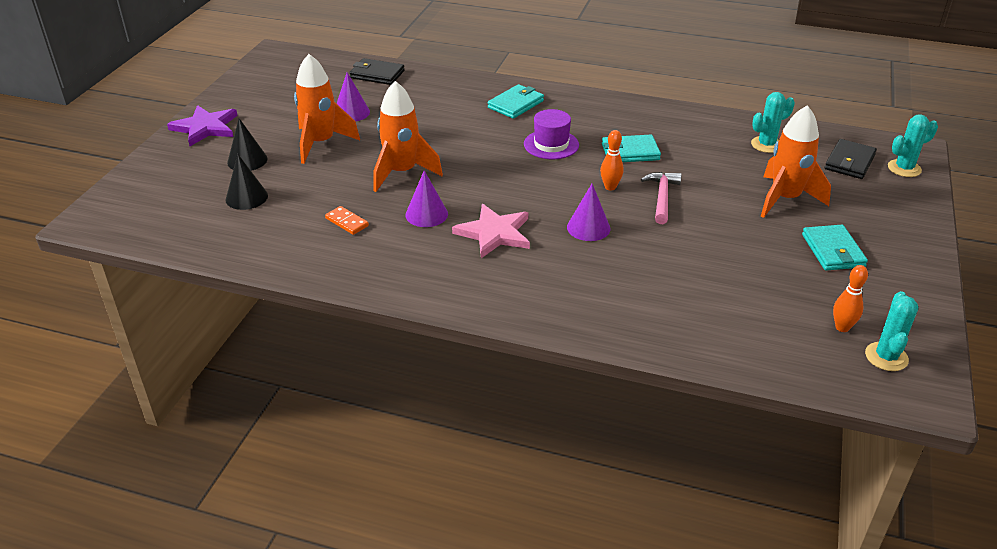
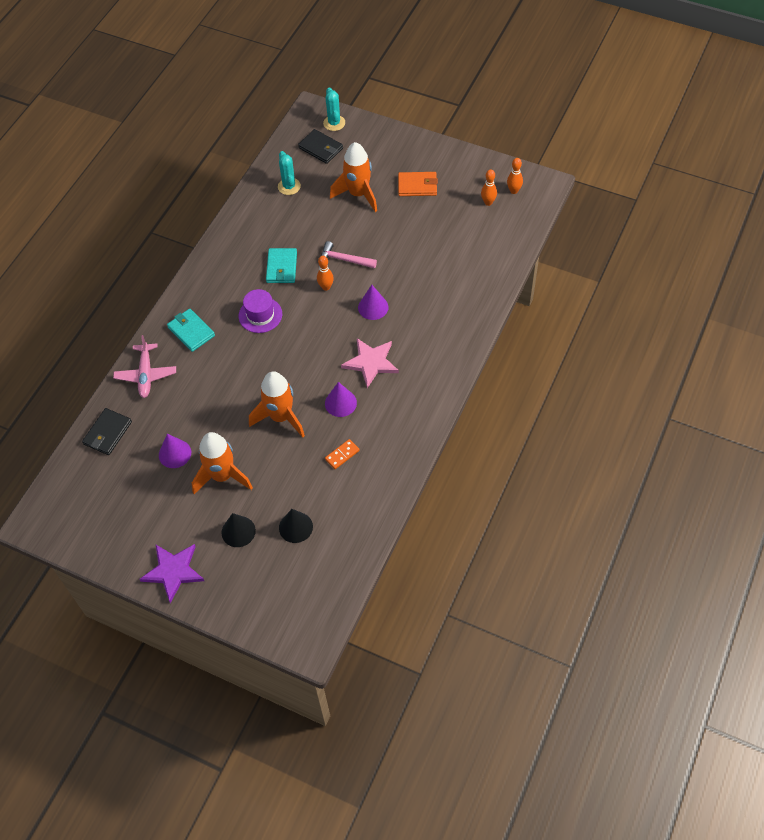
camera: 80 degrees left, 20 degrees up
(452, 86) = (146, 375): none -> pink plane
(833, 251) = (417, 186): turquoise wallet -> orange wallet
(886, 357) = (514, 191): turquoise cactus -> orange bowling pin

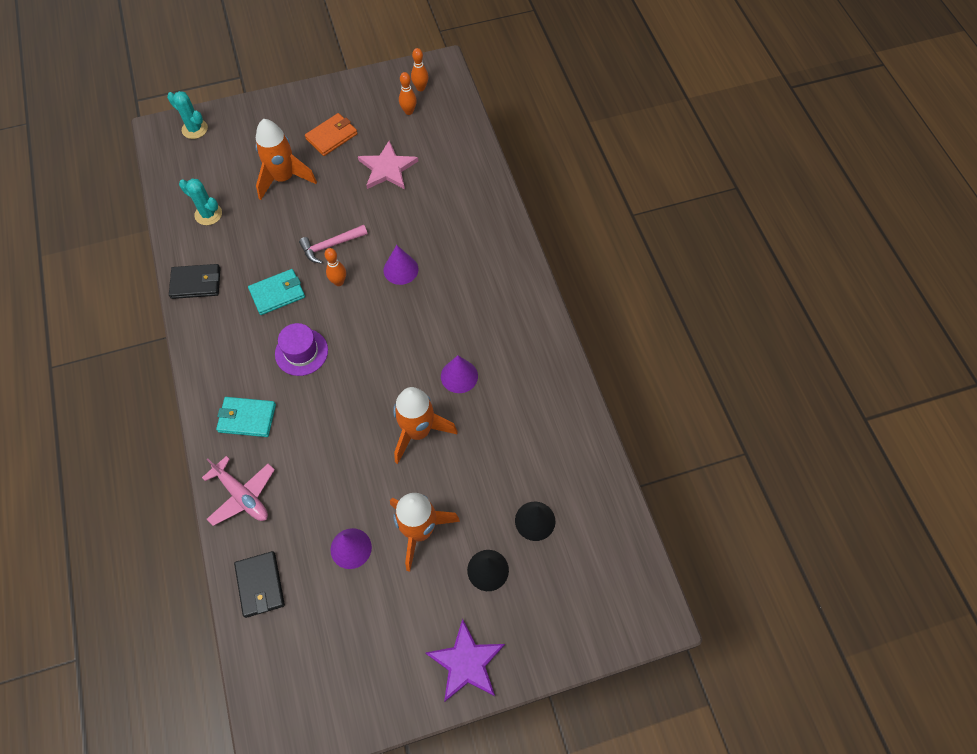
camera: 45 degrees left, 5 degrees up
(281, 267) = (277, 293): turquoise wallet -> turquoise wallet turned 75 degrees counterclockwise
(321, 148) = (204, 160): black wallet -> black wallet (196, 283)
(342, 455) = (508, 421): orange domino -> none
(371, 363) = (449, 320): pink star -> pink star (387, 168)

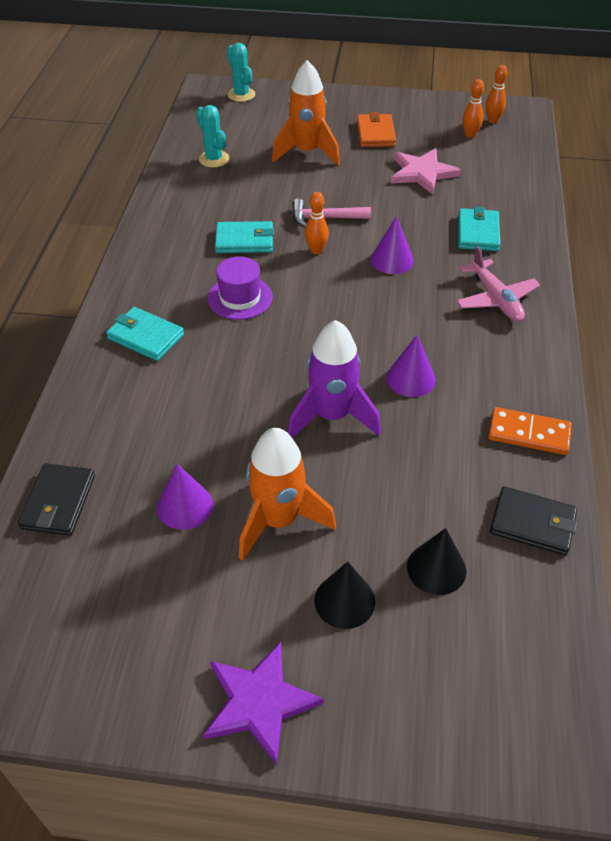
camera: 25 degrees right, 15 degrees down
(196, 283) = (167, 208): black wallet -> black wallet (532, 523)
(242, 495) = (95, 406): pink plane -> pink plane (495, 299)
(331, 136) = (375, 133): orange wallet -> orange wallet turned 75 degrees counterclockwise
(418, 431) = (332, 416): orange rocket -> purple rocket
(454, 217) = (478, 233): none -> turquoise wallet
(555, 390) = (529, 433): none -> orange domino

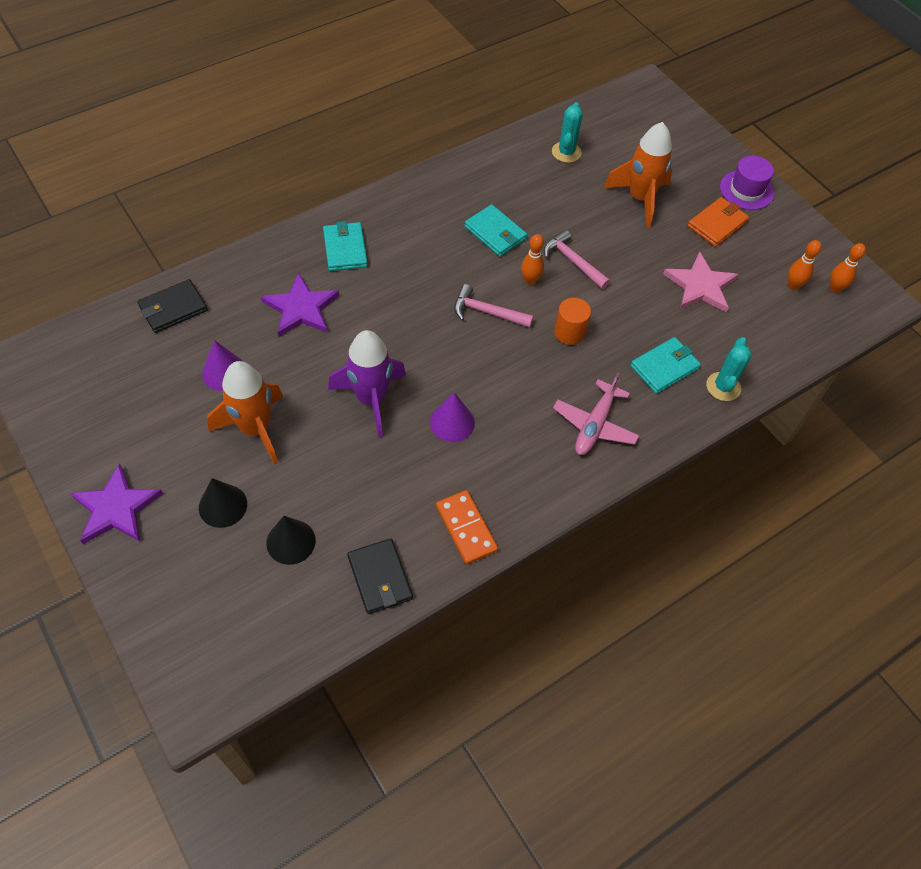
camera: 45 degrees right, 10 degrees up
(176, 405) = (301, 308): none -> purple star
(240, 298) = (433, 272): purple hat -> purple hat (746, 190)
(241, 95) = (664, 111): turquoise cactus -> turquoise cactus (723, 387)
(319, 292) = (487, 312): none -> pink hammer
(392, 260) = (569, 332): purple cone -> orange cylinder

